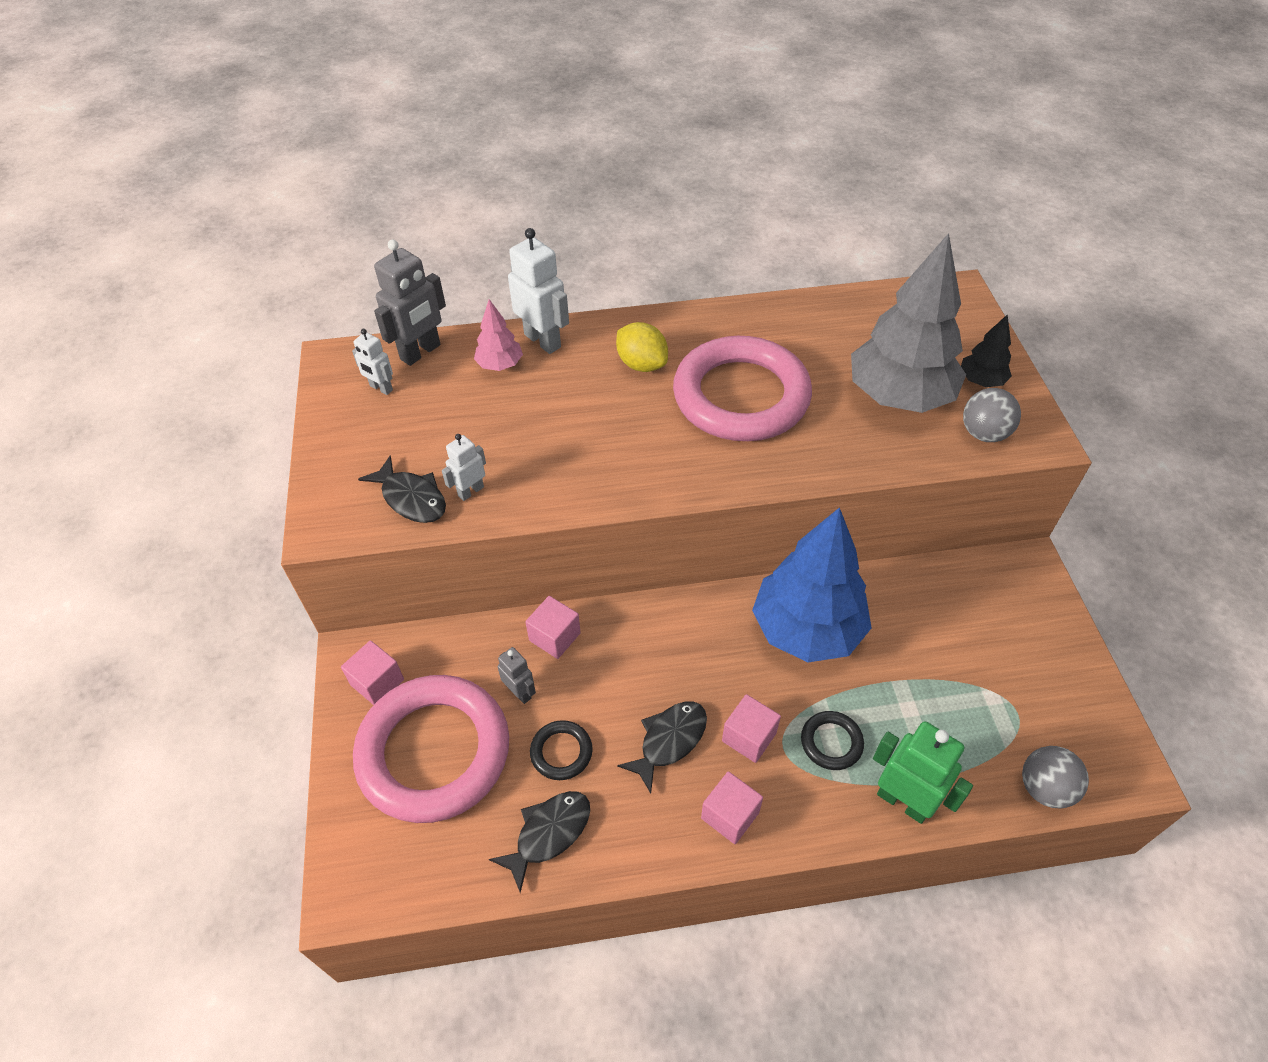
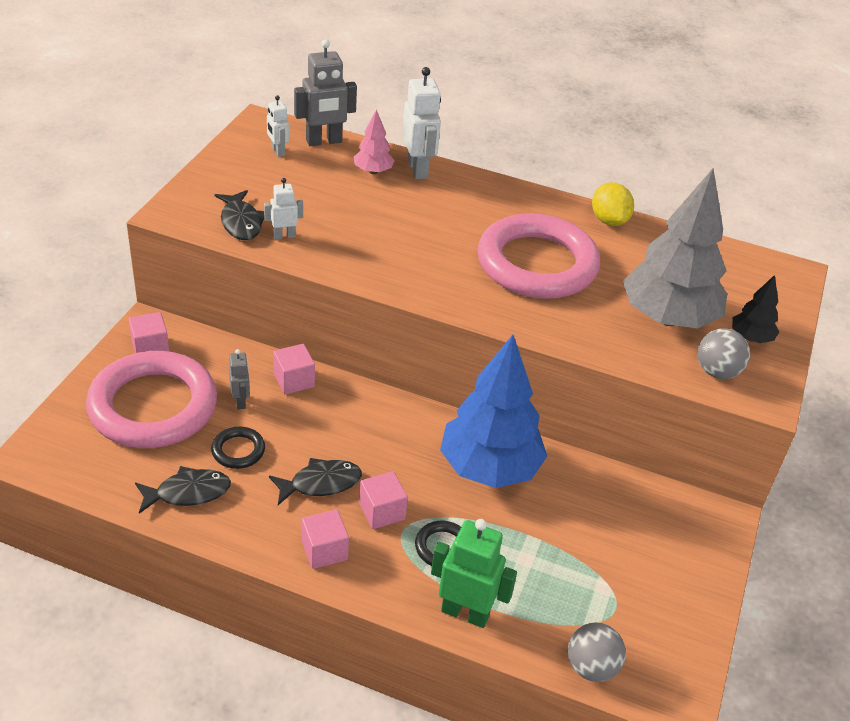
camera: 25 degrees right, 10 degrees down
(642, 364) = (478, 213): yellow lemon -> yellow lemon (609, 220)
(903, 801) = (465, 613): green robot -> green robot turned 45 degrees counterclockwise

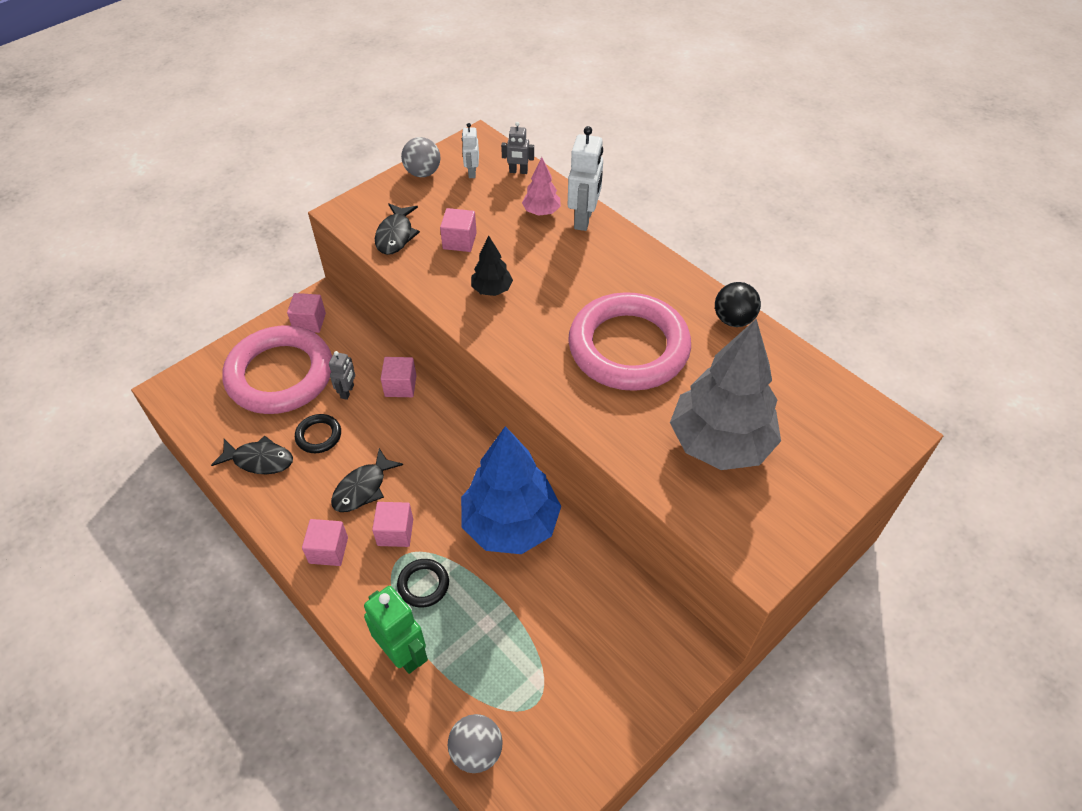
camera: 30 degrees right, 10 degrees up
(284, 235) = (422, 257): white robot -> none
(311, 213) = (459, 241): none -> pink cube
(320, 483) = (363, 488): black fish -> black fish turned 120 degrees clockwise
(324, 141) = (518, 171): grey robot -> grey robot, size x0.56
(609, 220) = (733, 319): yellow lemon -> black ball
(717, 372) = (730, 518): grey ball -> grey ball (423, 173)
(751, 338) = (793, 492): black tree -> black tree (492, 290)

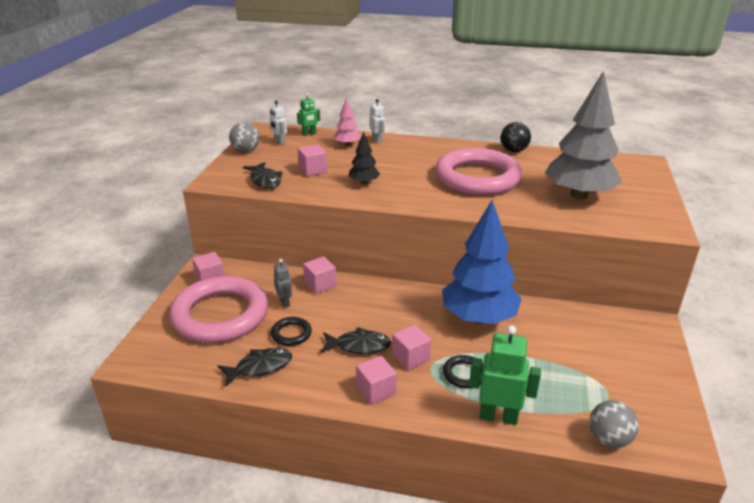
camera: 35 degrees left, 20 degrees down
(363, 488) = (359, 346): black fish -> black fish turned 90 degrees counterclockwise
(518, 171) = (309, 134): grey robot -> green robot
(584, 219) = (377, 140): white robot -> white robot, size x0.56

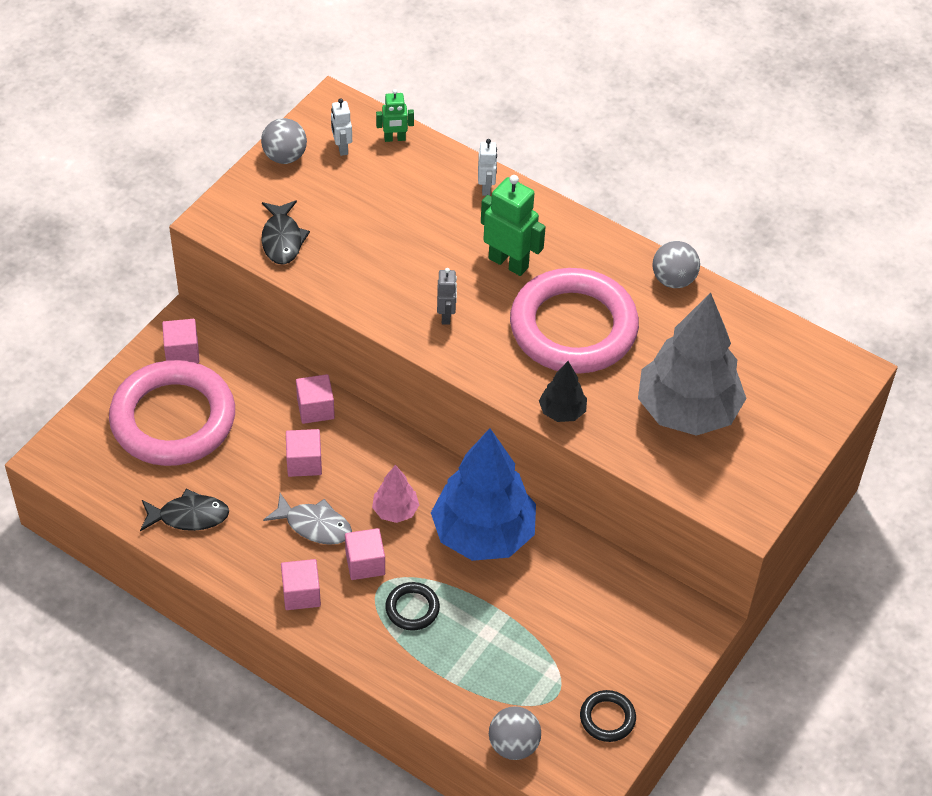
camera: 20 degrees right, 20 degrees up
(285, 302) = (258, 425): grey robot -> grey robot (446, 316)
(291, 334) = (244, 479): black ring -> black ring (607, 718)
(313, 170) = (356, 235): pink cube -> pink cube (304, 462)
(347, 144) = (436, 186): pink tree -> pink tree (395, 511)
(359, 346) = (314, 525): black fish -> grey fish
(364, 182) = (411, 287): black tree -> black tree (562, 411)
(498, 416) = (414, 675): green robot -> green robot (508, 263)
(513, 151) = (673, 280): black ball -> grey ball

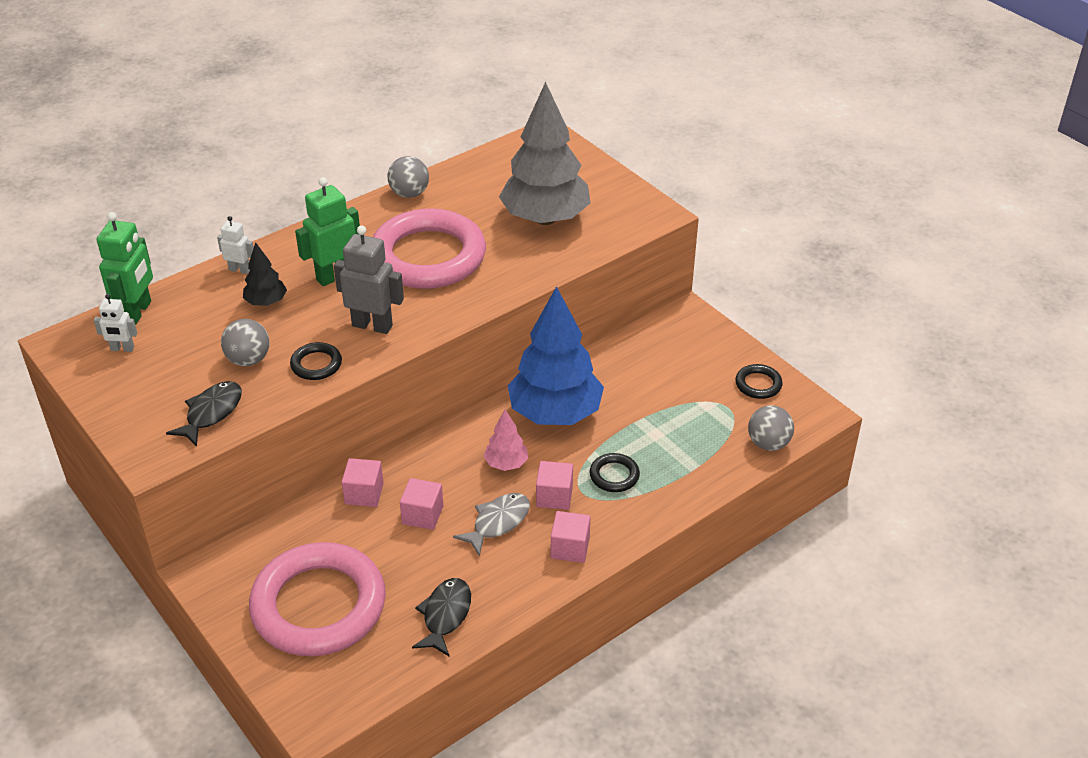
camera: 70 degrees left, 10 degrees down
(182, 352) = (236, 582): pink cube -> none
(282, 239) = (211, 413): black fish -> black fish turned 75 degrees counterclockwise
(285, 157) = (104, 390): grey ball -> grey ball (248, 360)
(373, 291) = (316, 364): none -> black ring
(395, 138) = (137, 312): green robot -> green robot, size x1.78
(446, 316) = (372, 325): grey robot -> grey robot, size x1.78
(562, 411) = (513, 282): black tree -> black tree (266, 302)

